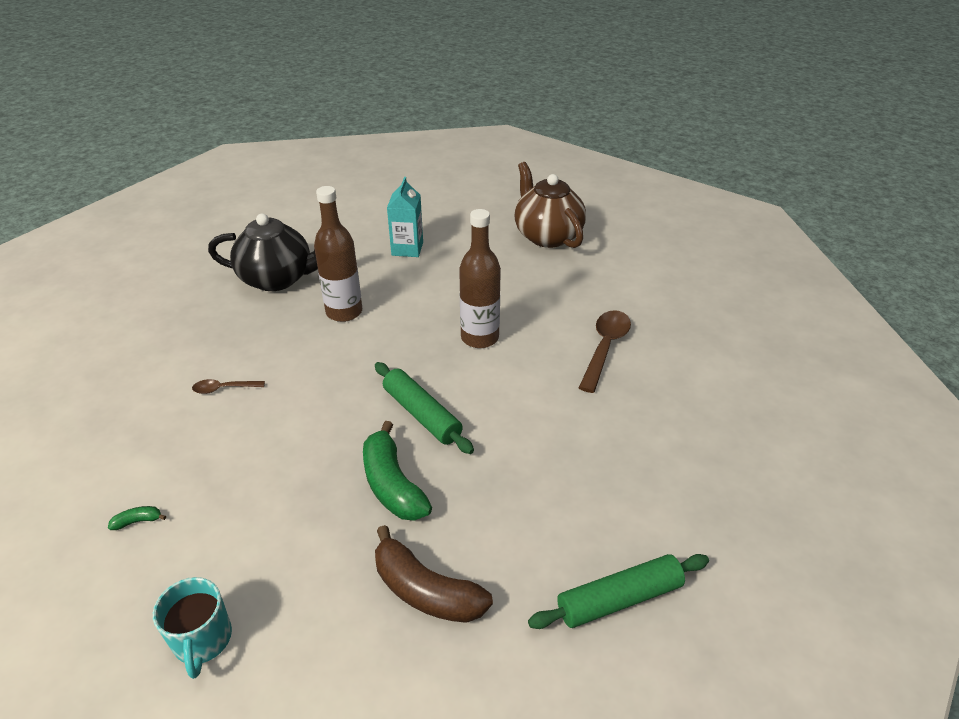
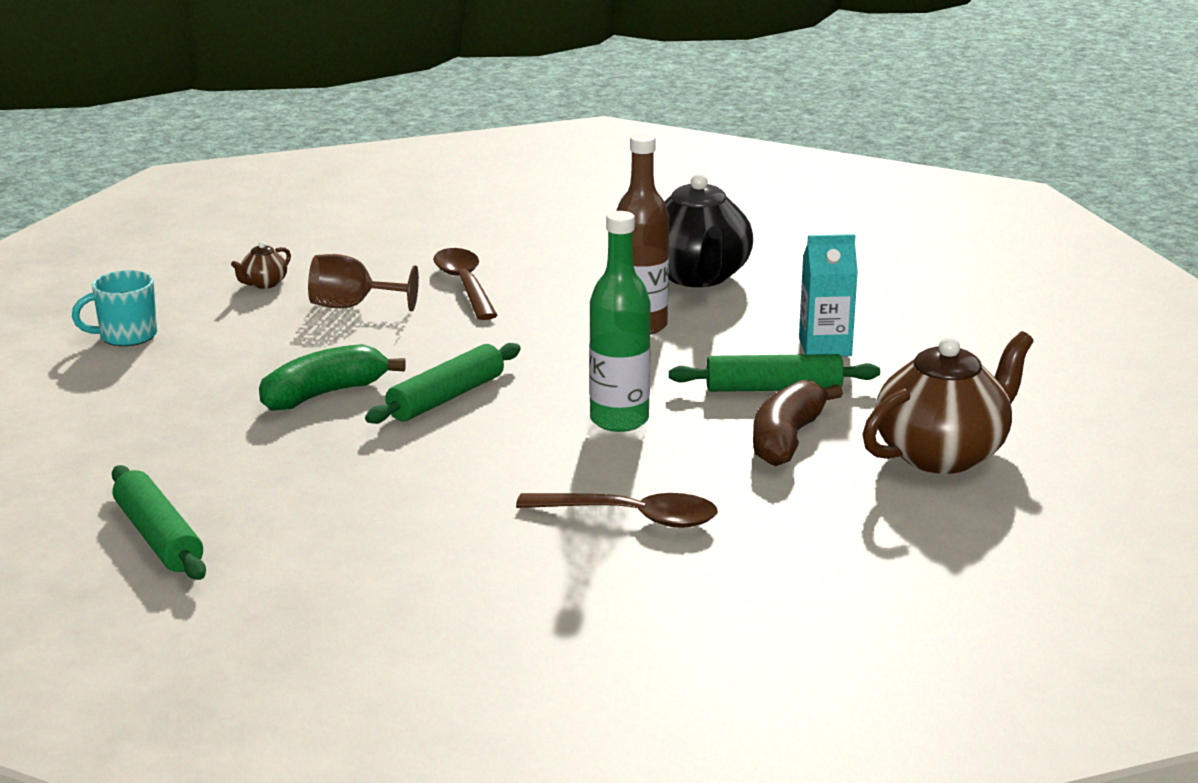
camera: 80 degrees right, 15 degrees down
(138, 521) = (264, 284): green banana -> brown teapot
(224, 389) = (465, 285): brown spoon -> brown spoon, size x1.84
(227, 459) = (352, 306): none -> brown goblet
(426, 591) = (175, 428): brown banana -> brown banana (786, 439)
(455, 274) = (773, 389): none -> green rolling pin
(479, 338) = (619, 420): brown bottle -> green bottle

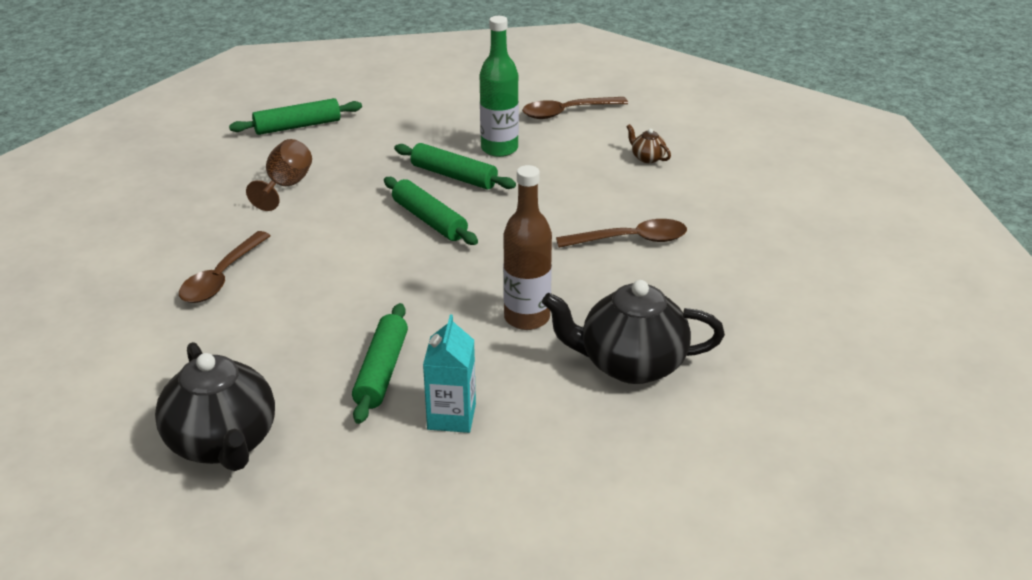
camera: 100 degrees right, 10 degrees up
(126, 336) = (567, 112): turquoise mug -> brown spoon
(323, 394) = (453, 176): green banana -> green rolling pin
(352, 306) = (598, 190): brown goblet -> brown goblet (286, 186)
(619, 420) = (362, 288): green bottle -> green bottle (499, 149)
(786, 439) = (292, 363): brown banana -> none
(942, 454) = (223, 443): brown teapot -> black teapot

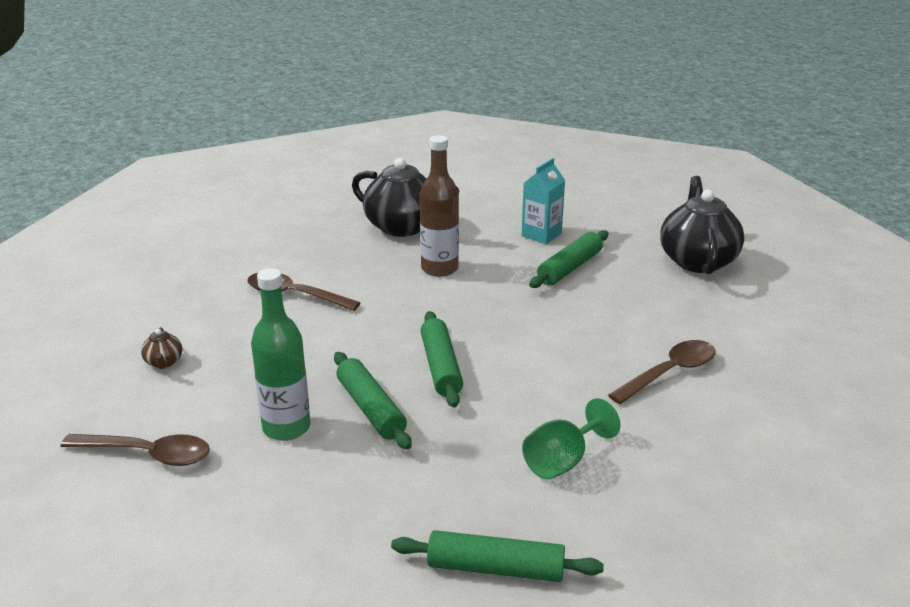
camera: 150 degrees left, 5 degrees down
(286, 186) = (562, 461): brown goblet -> green goblet

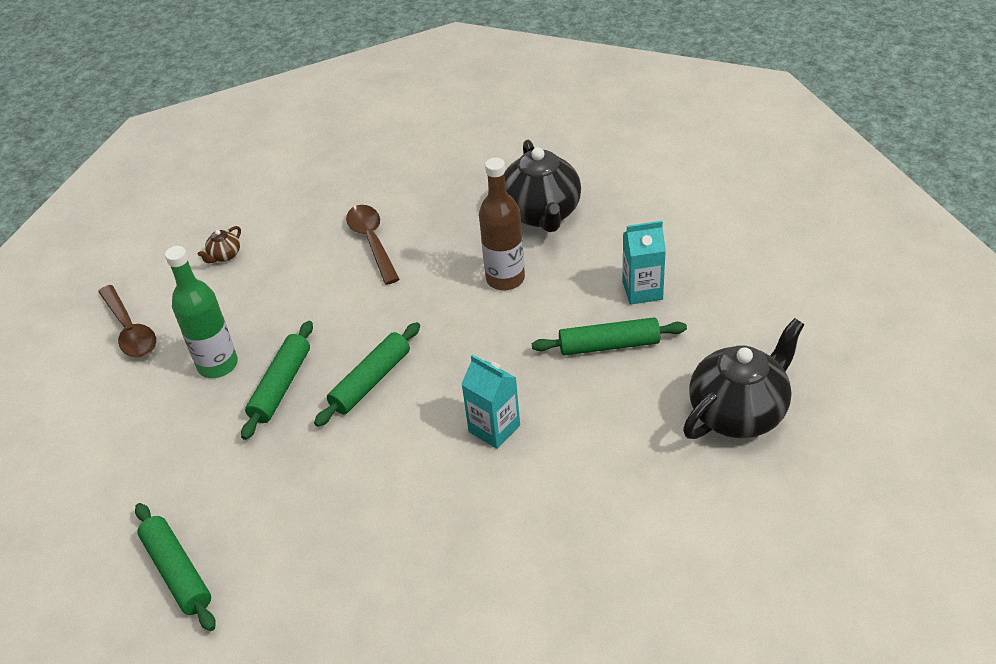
camera: 50 degrees right, 15 degrees up
(562, 461) = (327, 527): green goblet -> none
(576, 343) = (494, 428): none -> turquoise carton
(669, 373) = (518, 512): brown spoon -> none

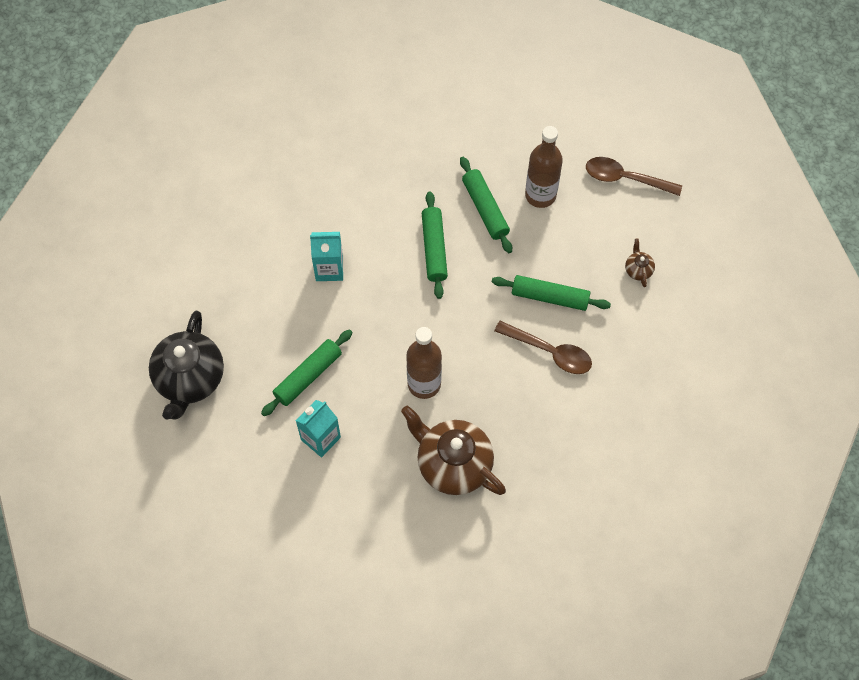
camera: 135 degrees right, 20 degrees up
(177, 572) = (419, 82): green rolling pin -> green rolling pin (550, 297)
(218, 365) = (540, 195): green bottle -> brown bottle
(542, 214) = (453, 464): black teapot -> brown teapot

